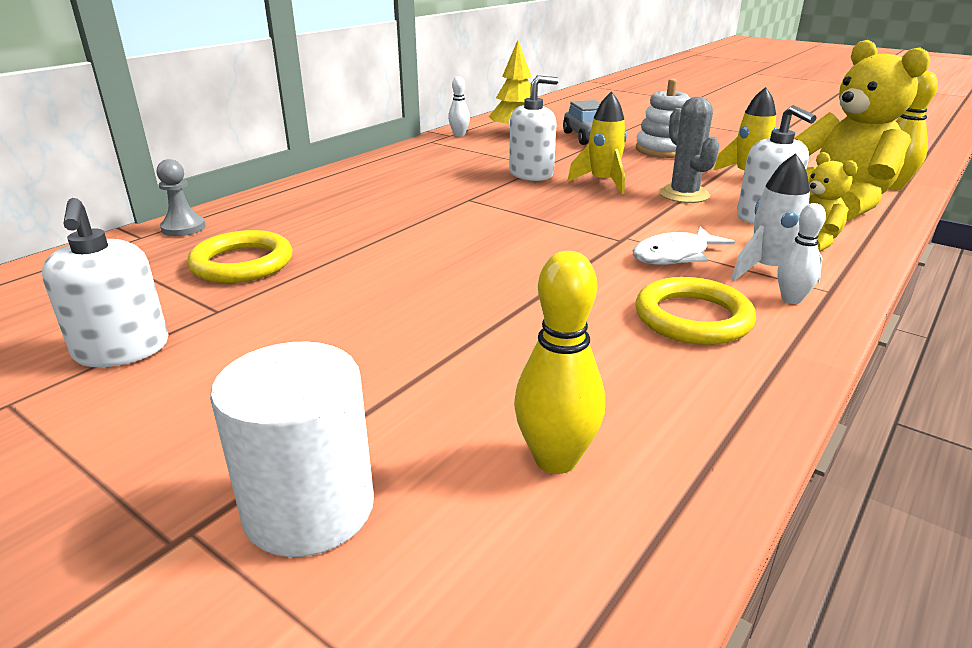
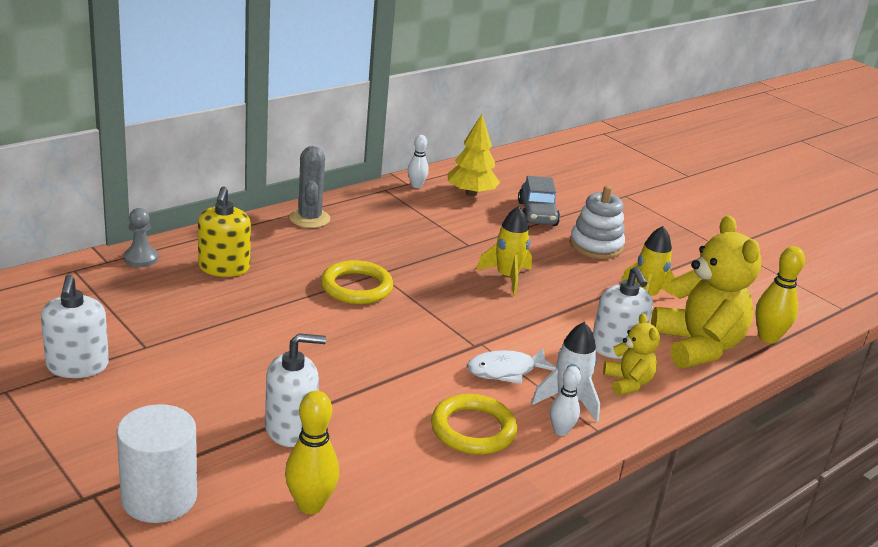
camera: 10 degrees right, 0 degrees up
(242, 263) = (174, 306): yellow ring -> yellow ring (356, 287)
(290, 221) = (224, 268): none -> yellow soap dispenser
(531, 174) = (451, 253): white soap dispenser -> white soap dispenser (290, 428)
(684, 195) = (567, 307): grey cactus -> grey cactus (309, 219)

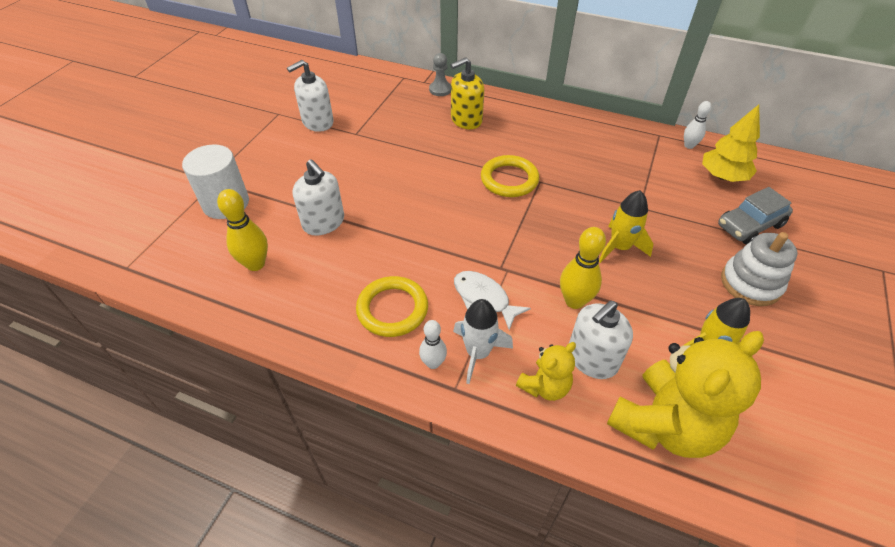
camera: 65 degrees right, 20 degrees up
(309, 219) = (569, 123): grey cactus -> none
(768, 337) = (758, 489): yellow bowling pin -> yellow bowling pin (574, 301)

